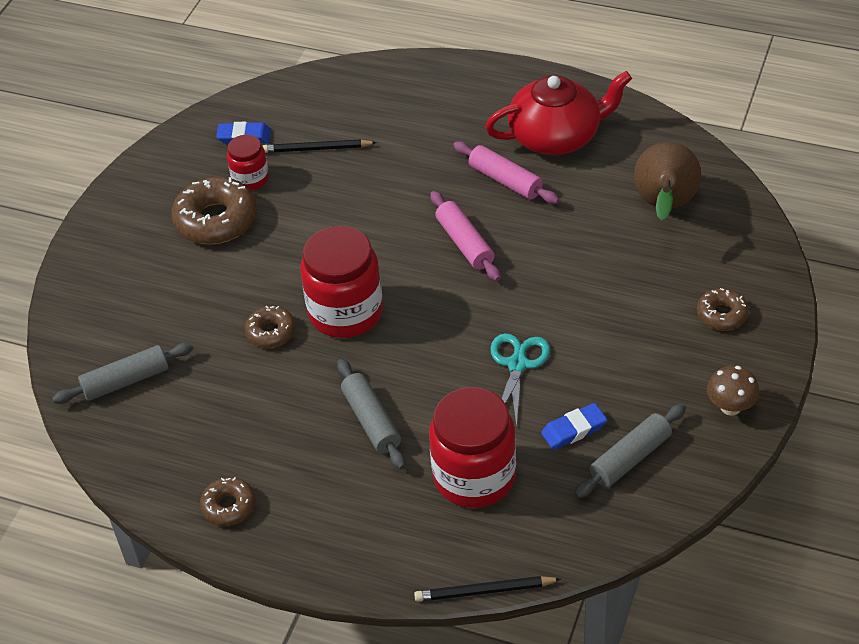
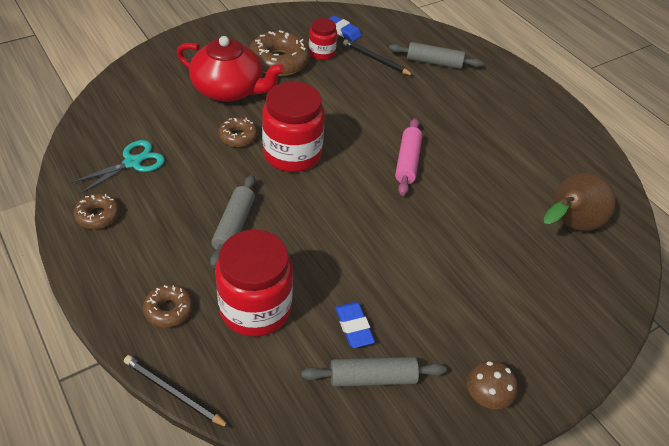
camera: 30 degrees right, 0 degrees up
(126, 381) = (134, 110): grey rolling pin -> grey rolling pin (434, 62)
(505, 180) = (472, 143): pink rolling pin -> none
(517, 364) = (362, 256): turquoise scissors -> turquoise scissors (132, 162)
(556, 136) = (533, 138): red teapot -> red teapot (229, 89)
(574, 429) = (354, 327): blue eraser -> blue eraser turned 60 degrees clockwise
(722, 314) = (543, 325): brown donut -> brown donut (169, 310)

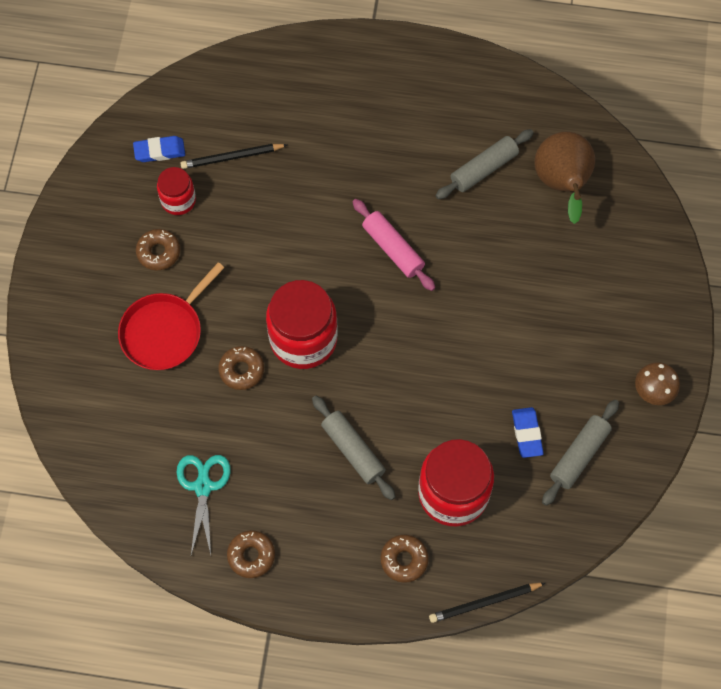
camera: 45 degrees left, 20 degrees up
(229, 89) = (164, 331): red teapot -> red pan
(279, 62) = (158, 252): brown donut -> brown donut, size x0.56
(354, 327) = (527, 433): blue eraser -> blue eraser turned 60 degrees clockwise
(434, 62) = (281, 106): grey rolling pin -> grey rolling pin (483, 169)

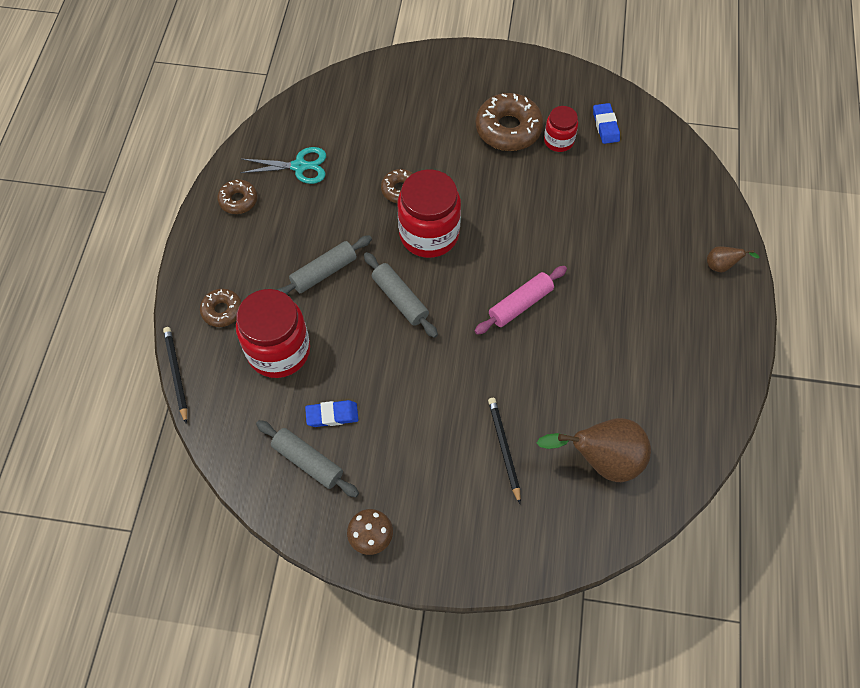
camera: 90 degrees right, 5 degrees down
(158, 252) = (508, 129): brown donut -> brown donut, size x1.78
(164, 331) = (436, 136): red pan -> none
(232, 157) = (605, 178): black pencil -> black pencil (504, 449)
(346, 59) = (721, 266): none -> brown pear
(483, 169) = (613, 385): grey rolling pin -> grey rolling pin (400, 299)

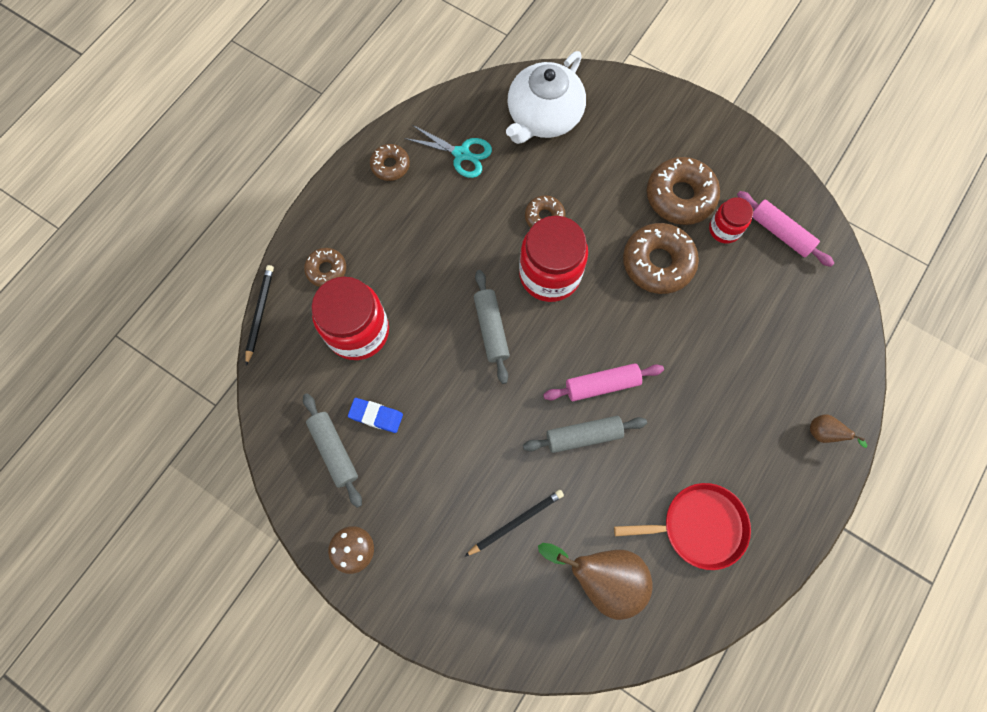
camera: 25 degrees right, 10 degrees up
(324, 272) = (434, 271): grey rolling pin -> grey rolling pin (583, 436)
(357, 109) = (543, 116): none -> white teapot
(504, 449) = (516, 522): black pencil -> black pencil turned 45 degrees clockwise
(517, 188) = (658, 263): none -> brown donut
(605, 126) = (780, 232): blue eraser -> pink rolling pin
(660, 382) = (698, 526): none -> red pan

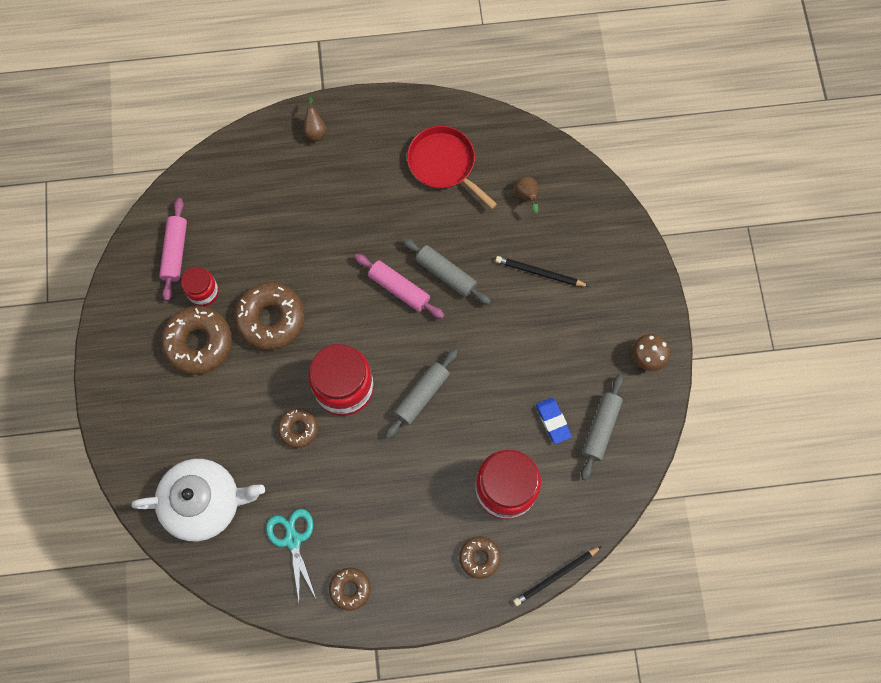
camera: 130 degrees left, 0 degrees up
(602, 577) = (526, 197): brown pear -> brown pear, size x0.46

